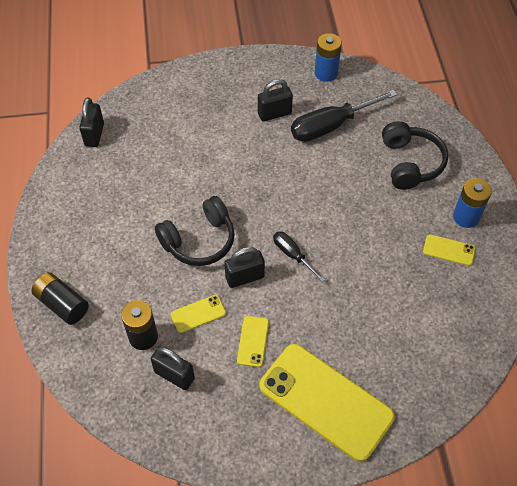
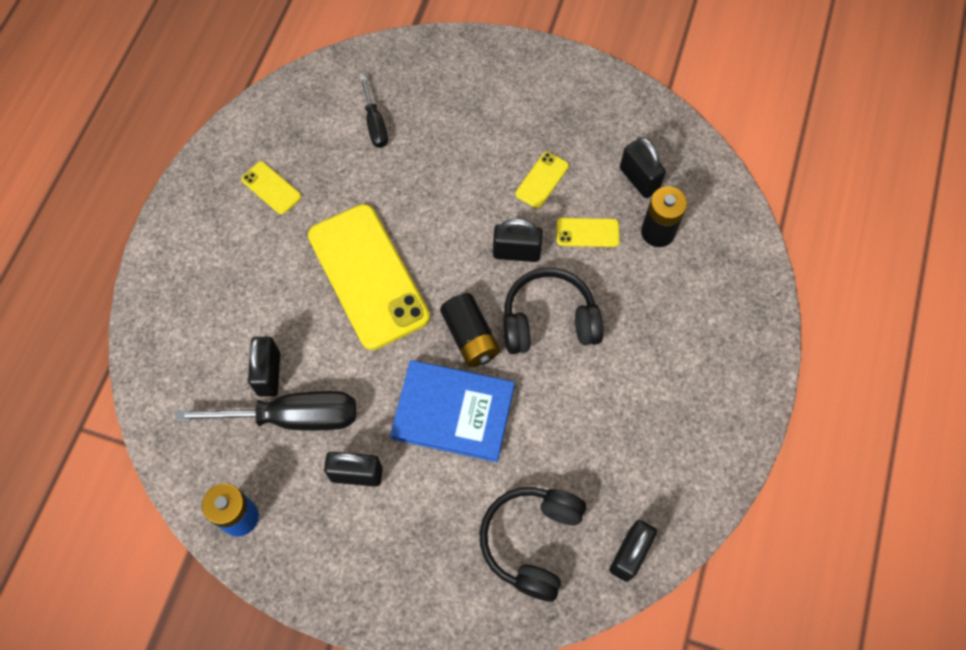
camera: 155 degrees left, 10 degrees up
(62, 304) = (739, 308): black battery -> black battery (470, 337)
(235, 164) = (453, 412): none -> blue book
(293, 255) = (448, 255): black screwdriver -> black screwdriver (375, 124)
(325, 401) = (499, 97): yellow phone -> yellow phone (368, 276)
(361, 141) = (269, 374): none -> black padlock
(410, 163) = (231, 314): black headphones -> black headphones (532, 541)
(466, 217) = (221, 217): blue battery -> none

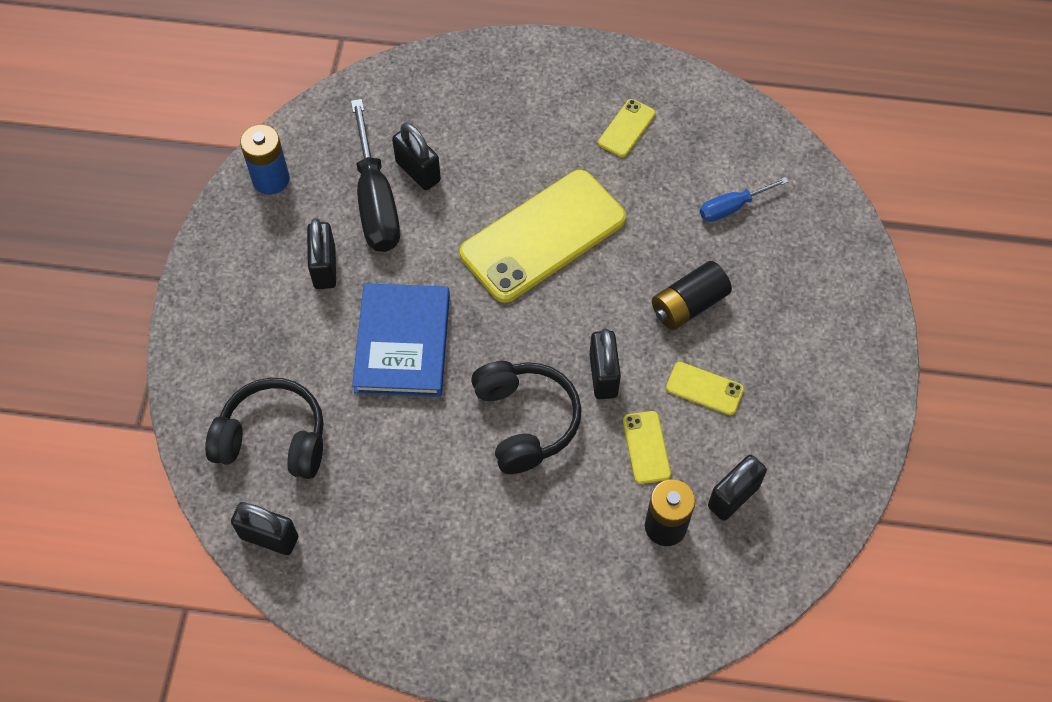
camera: 80 degrees right, 5 degrees down
(269, 374) = (418, 171): black padlock -> black padlock turned 60 degrees clockwise
(375, 124) = (732, 207): black screwdriver -> blue screwdriver
(470, 337) = (491, 345): black battery -> black battery (688, 305)

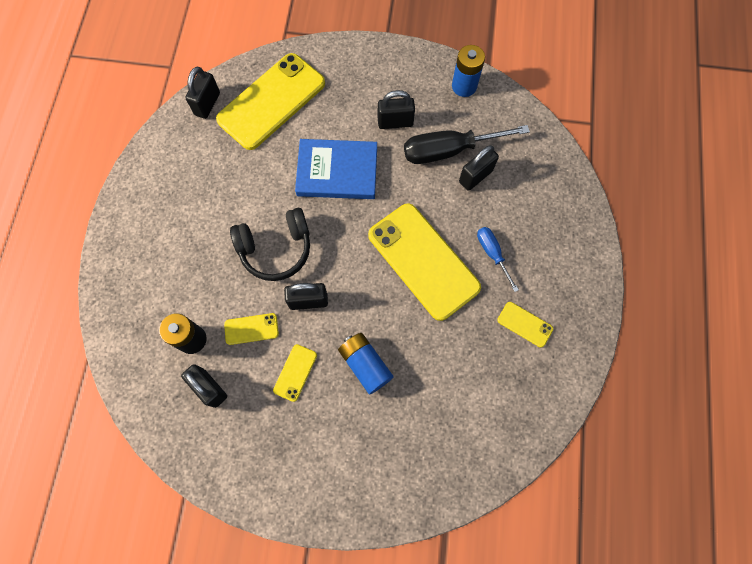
camera: 90 degrees right, 10 degrees up
(273, 439) = (271, 101): black headphones -> yellow phone
(688, 305) = (365, 364): black battery -> blue battery
(732, 207) = (454, 404): blue screwdriver -> blue screwdriver (492, 254)

